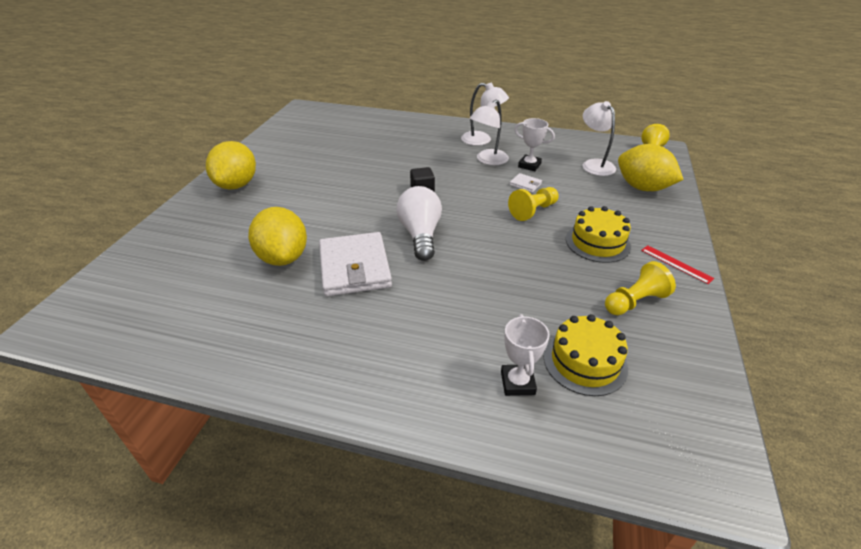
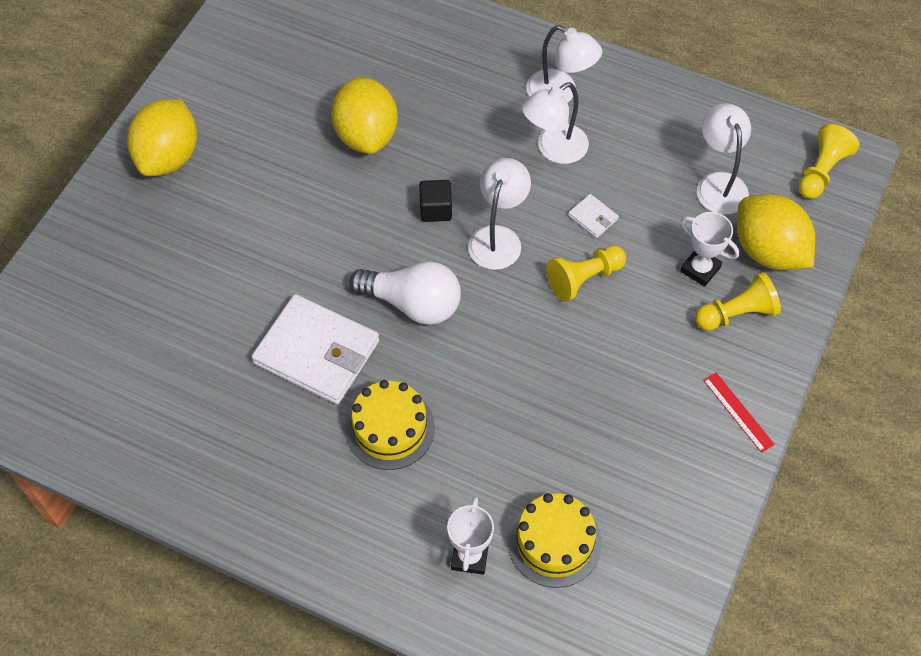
camera: 10 degrees right, 20 degrees up
(283, 257) = (227, 320): yellow lemon -> yellow lemon (366, 135)
(354, 267) = (316, 352): white wallet -> white wallet turned 60 degrees counterclockwise
(420, 235) = (413, 304): white light bulb -> white light bulb turned 105 degrees clockwise
(468, 199) = (498, 238): none -> white lamp
(529, 165) = (615, 171): white trophy -> white trophy (700, 269)
(597, 242) = (650, 356): yellow cake -> yellow cake (390, 428)
(634, 301) = (652, 465): yellow pawn -> yellow pawn (736, 314)

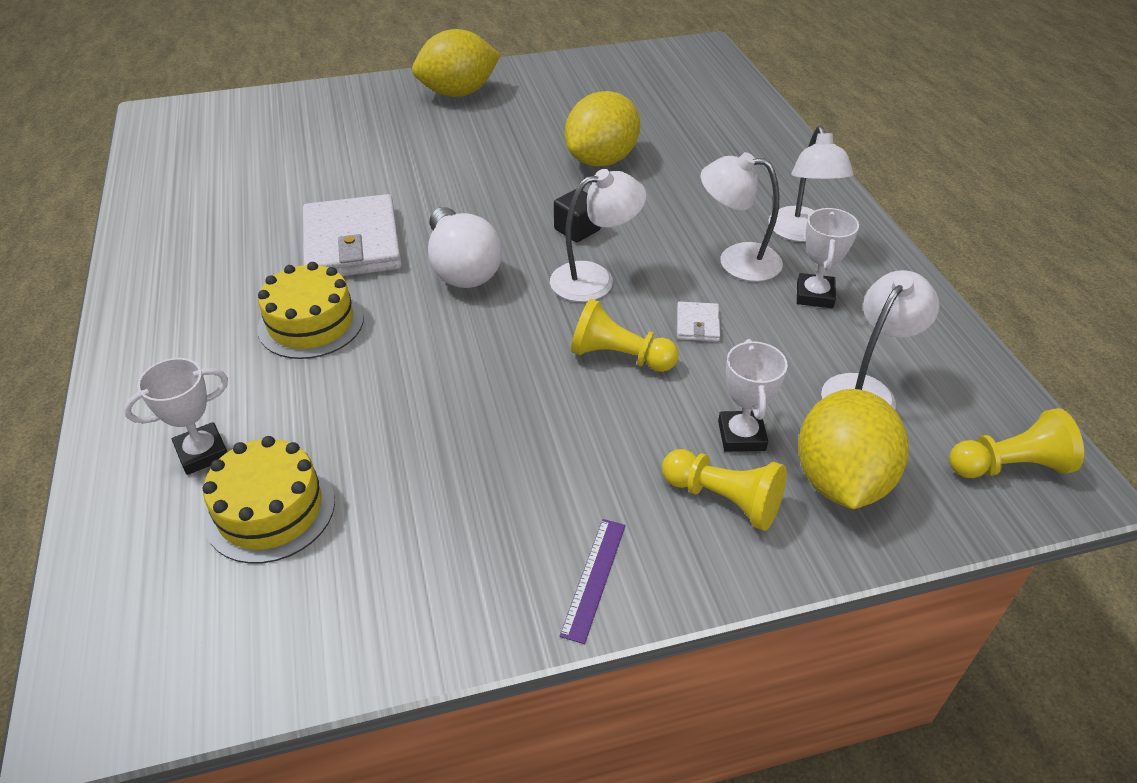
camera: 50 degrees right, 15 degrees down
(623, 138) = (814, 295): none -> white trophy
(738, 412) = (593, 578): red ruler -> purple ruler

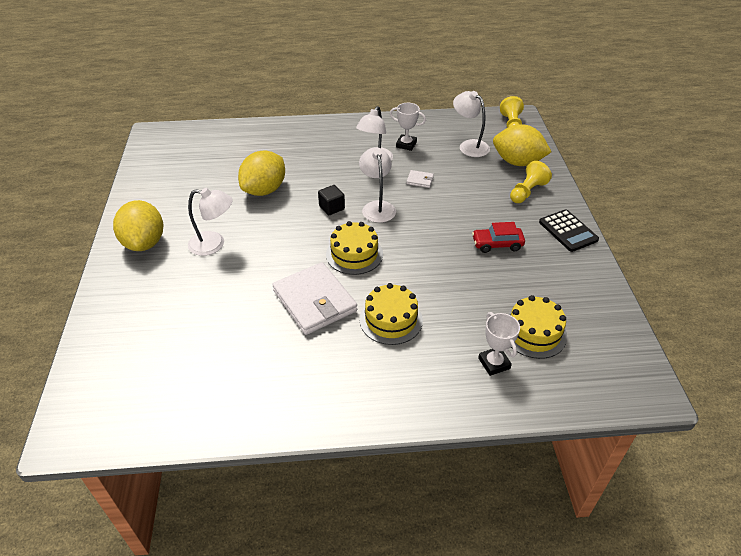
camera: 80 degrees left, 0 degrees up
(352, 243) = (314, 301): white wallet -> white wallet turned 60 degrees clockwise
(462, 268) = (354, 254): white light bulb -> yellow cake
(520, 449) = (497, 244): none -> red car
(593, 578) = (568, 231): purple ruler -> black calculator
(602, 160) = (264, 190): yellow lemon -> yellow lemon turned 75 degrees clockwise
(619, 356) = (438, 207): yellow pawn -> none
(741, 435) = (492, 181): white trophy -> none
(801, 233) = (358, 138): white lamp -> white lamp (214, 244)

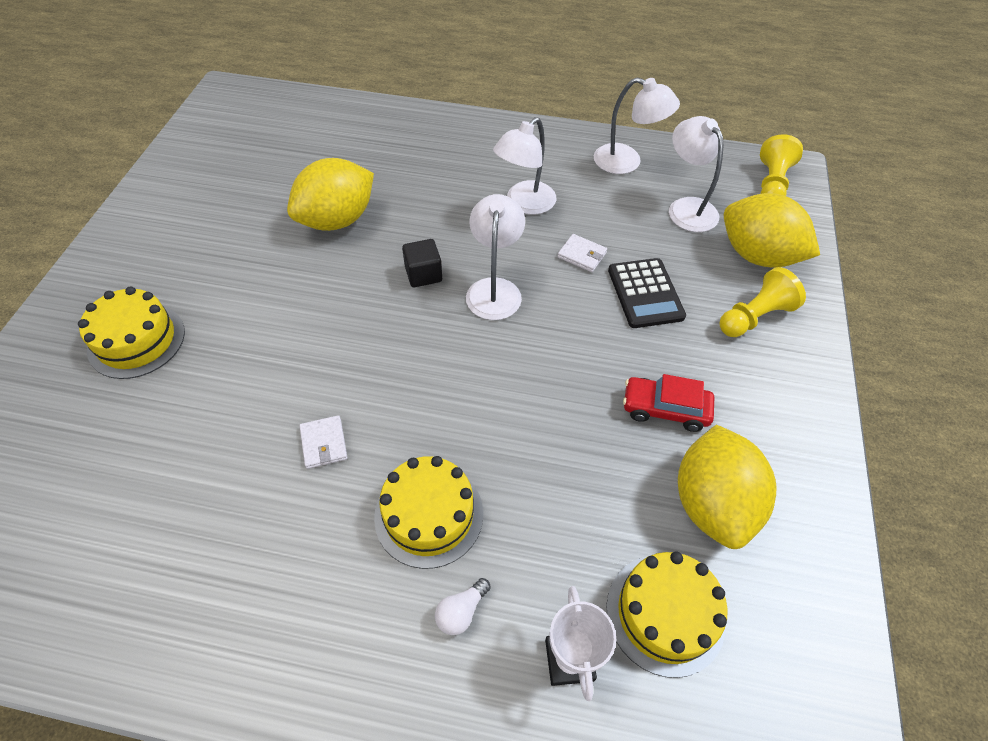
camera: 15 degrees right, 10 degrees up
(144, 243) = (128, 272): yellow lemon -> yellow lemon (712, 503)
(214, 244) = (222, 299): white lamp -> white lamp (627, 162)
(314, 301) = (324, 443): white wallet -> white wallet, size x0.42
(354, 254) = (422, 369): yellow cake -> yellow cake (136, 340)
(406, 144) = (585, 185): white trophy -> none
(429, 357) = (461, 611): none -> white light bulb
(568, 231) = (800, 413): black calculator -> black calculator (645, 293)

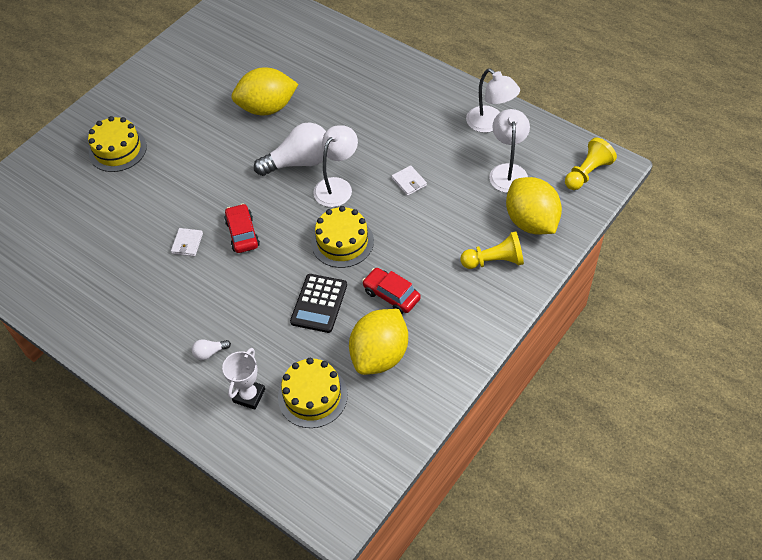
camera: 30 degrees right, 0 degrees up
(401, 398) = (242, 234): none -> red car
(423, 274) = (299, 162): black cube -> white light bulb
(429, 514) = (221, 301): yellow cake -> yellow cake (342, 242)
(524, 204) = (395, 133): white lamp -> none
(645, 293) = (432, 221): black calculator -> black calculator (319, 303)

